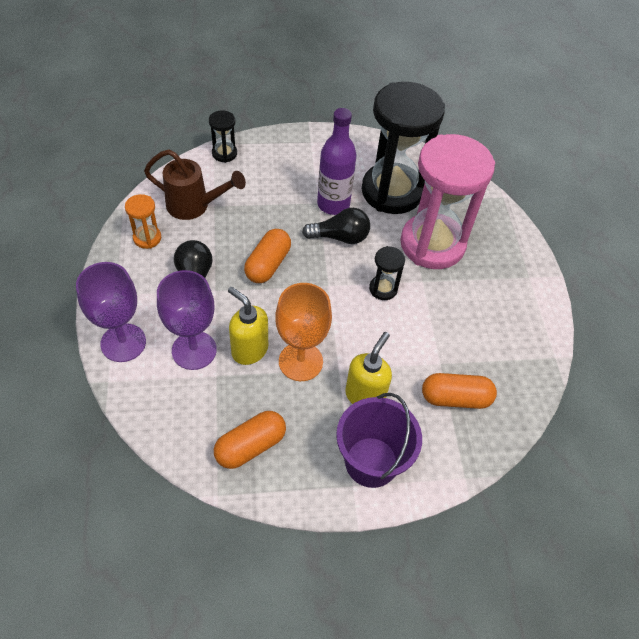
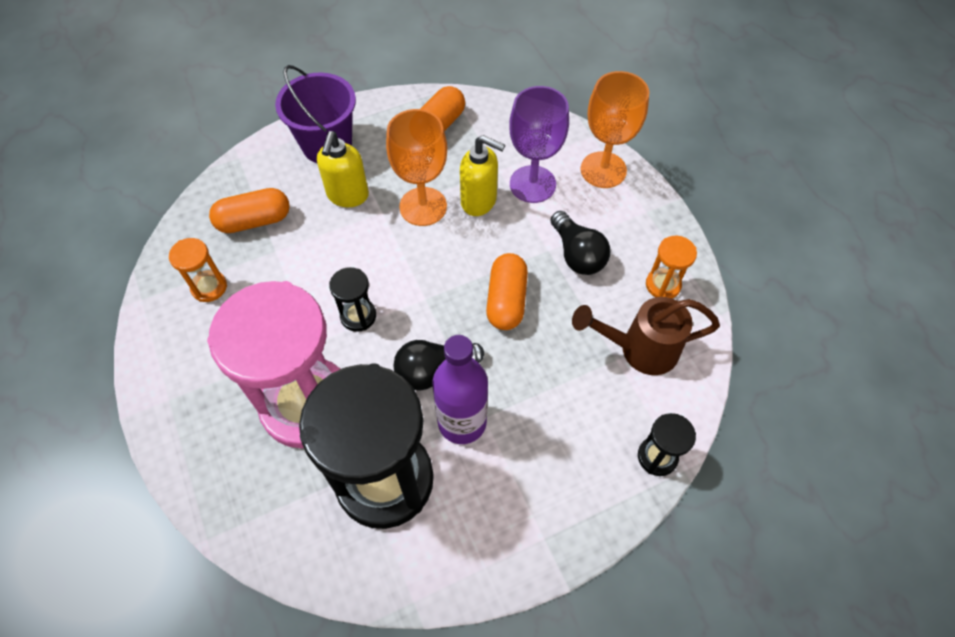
camera: 165 degrees right, 5 degrees up
(123, 343) = (603, 170): purple goblet -> orange goblet
(498, 349) = (209, 287): none -> orange hourglass

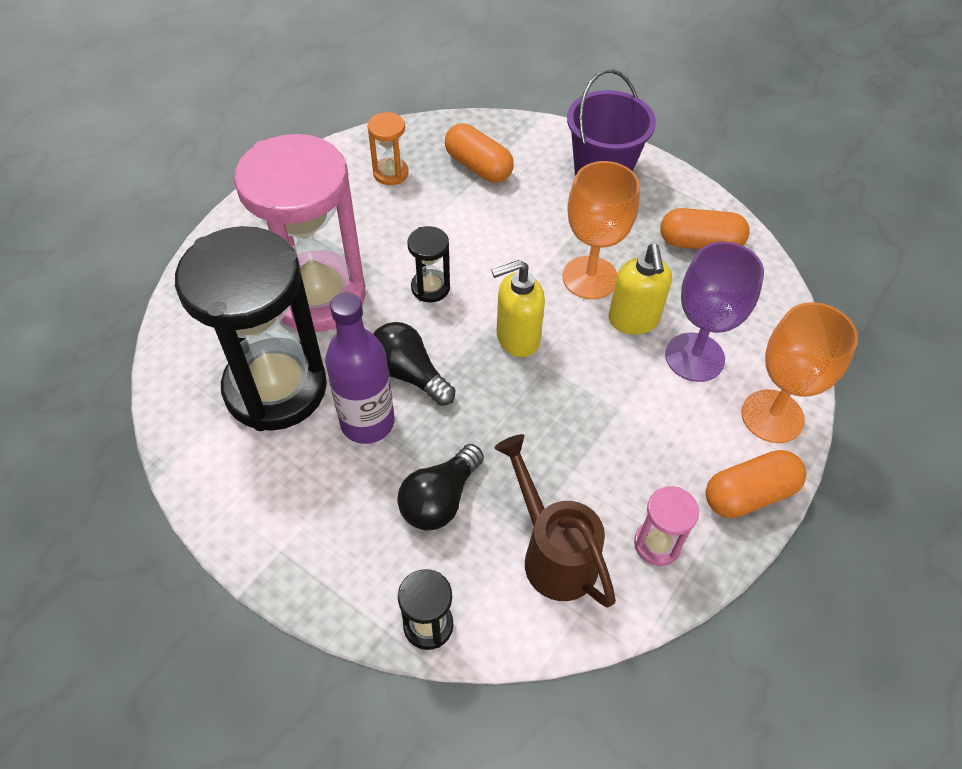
camera: 60 degrees right, 5 degrees down
(347, 195) = (556, 215): yellow soap dispenser -> yellow soap dispenser (517, 338)
(506, 300) = (529, 398): orange capsule -> orange capsule (749, 494)
(577, 254) = (634, 439): black light bulb -> black light bulb (440, 499)
(663, 285) = (657, 544): orange hourglass -> pink hourglass

